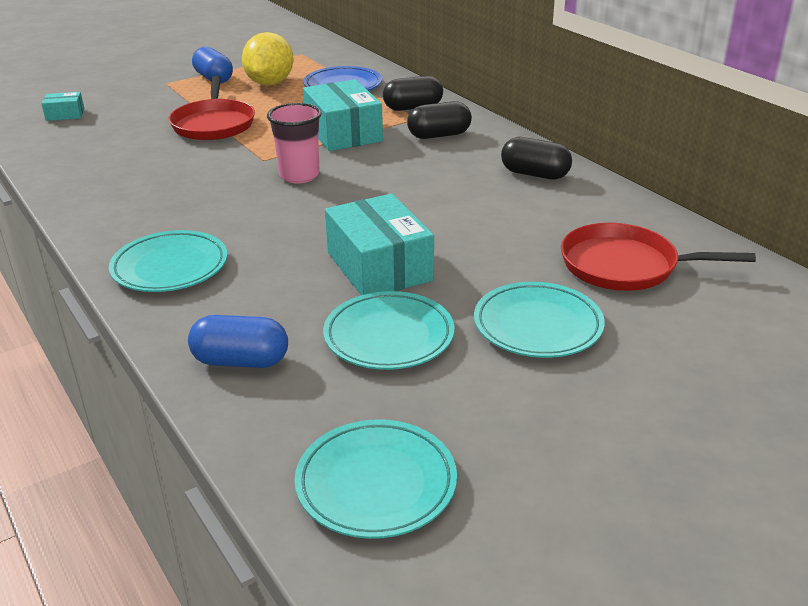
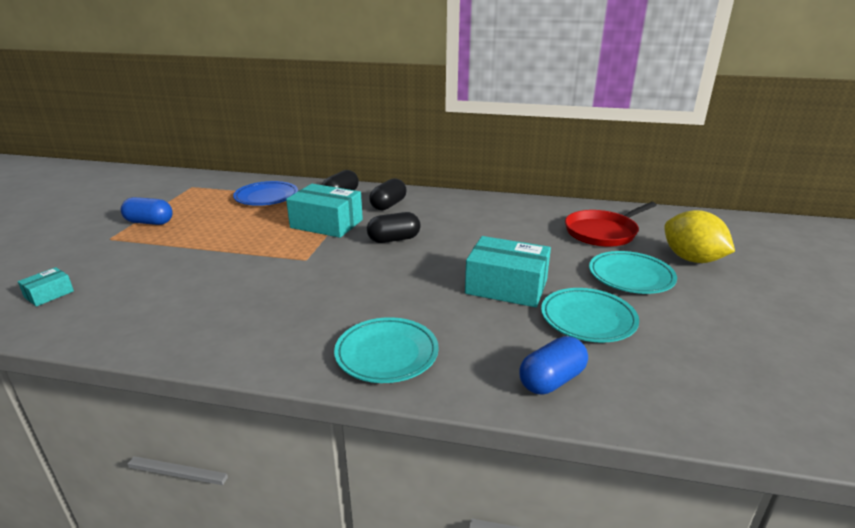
camera: 45 degrees left, 5 degrees down
(214, 124) = (216, 251): red pan -> none
(270, 83) = (206, 212): yellow lemon -> yellow lemon (691, 259)
(299, 175) = (352, 259): pink cup -> none
(376, 483) = (739, 393): turquoise plate -> none
(535, 174) = (479, 207): black capsule -> black capsule (394, 239)

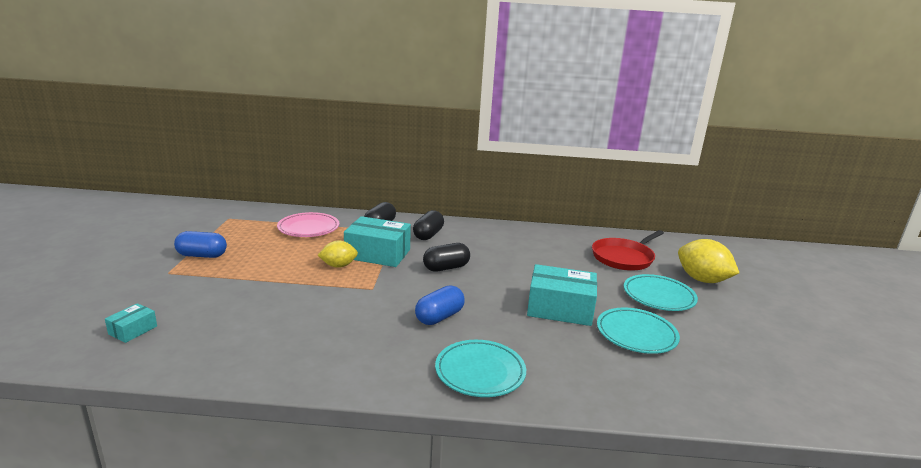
camera: 10 degrees left, 5 degrees down
(266, 197) = (308, 228): blue plate -> pink plate
(280, 235) = (338, 266): none -> yellow lemon
(551, 380) = (624, 387): blue capsule -> blue capsule (439, 317)

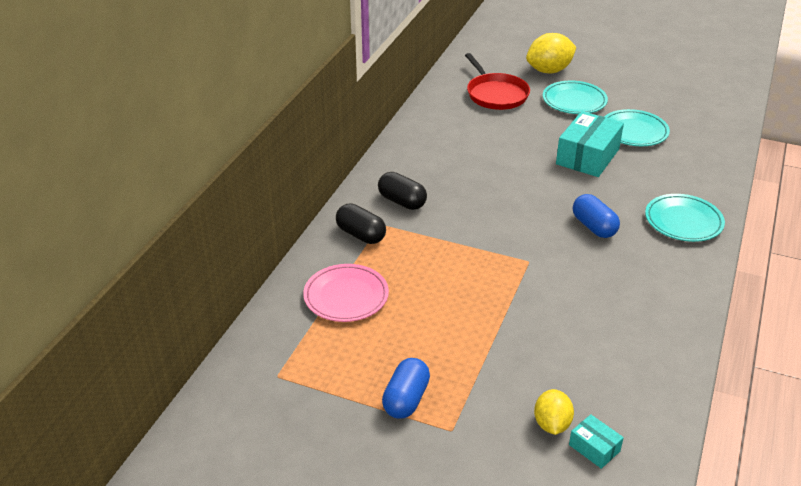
camera: 70 degrees left, 15 degrees up
(338, 266) = (468, 280): yellow lemon -> yellow lemon (551, 424)
(378, 254) = (444, 247): turquoise box -> none
(446, 268) = (492, 204): black capsule -> none

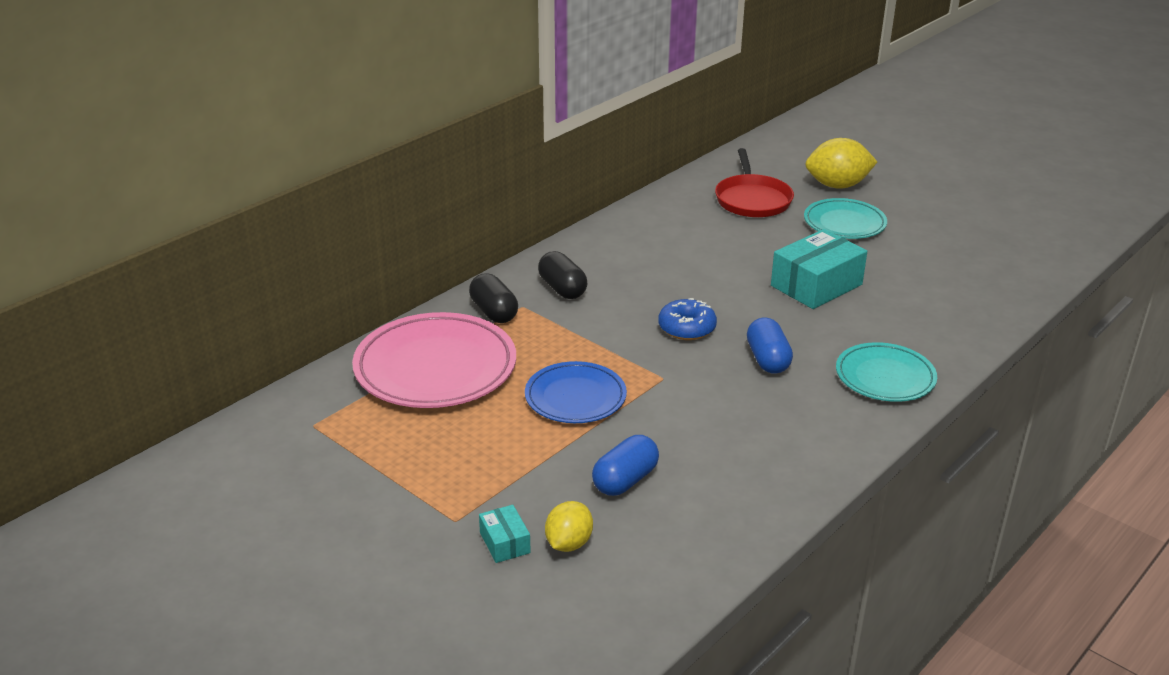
camera: 20 degrees right, 5 degrees down
(346, 296) = (435, 368): pink plate -> pink plate, size x1.65
(406, 399) = (428, 479): blue capsule -> blue capsule (625, 480)
(474, 295) = (575, 397): none -> blue plate
(518, 214) = (686, 328): none -> blue donut
(594, 448) = (599, 578): turquoise box -> turquoise box (505, 543)
(634, 132) = (895, 269): turquoise plate -> none

